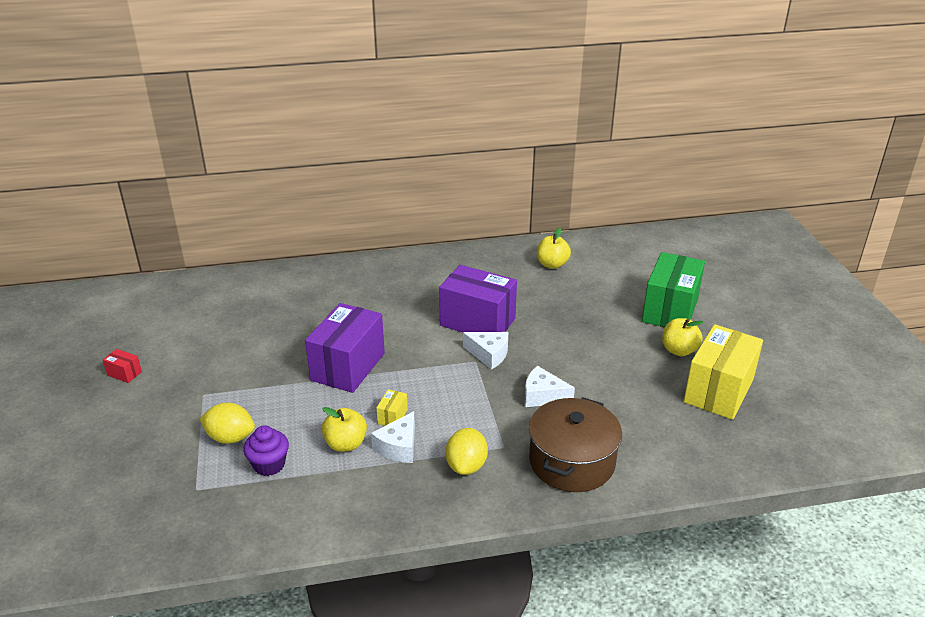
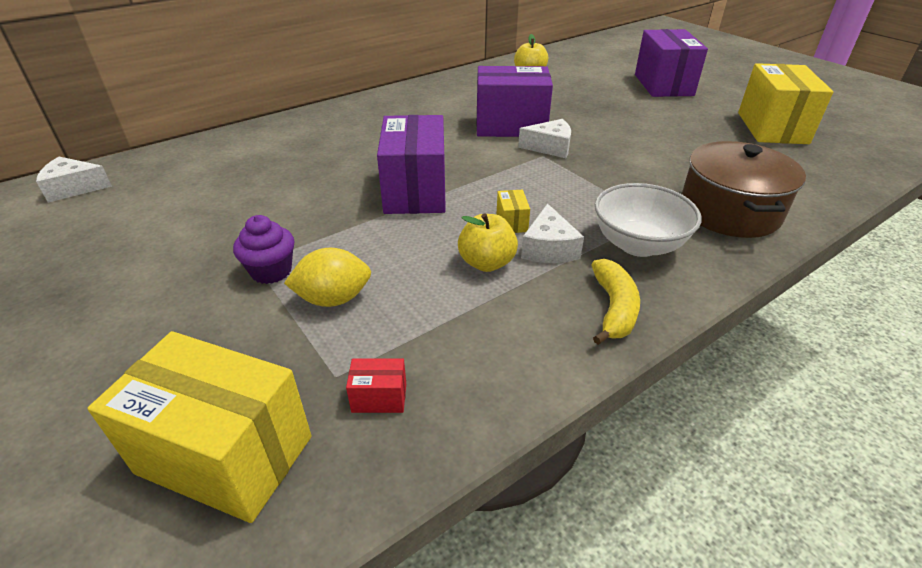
camera: 25 degrees left, 5 degrees up
(113, 512) = (225, 454): none -> yellow box
(124, 373) = (118, 270): red box -> red box (379, 397)
(269, 465) = (413, 313): purple cupcake -> purple cupcake (271, 271)
(398, 507) = (613, 308): none -> yellow banana
(466, 466) = (638, 244): yellow lemon -> white bowl
(543, 396) = (637, 167): white cheese -> white cheese (74, 188)
(670, 310) = (663, 85): green box -> purple box
(679, 350) = (705, 108): yellow apple -> none

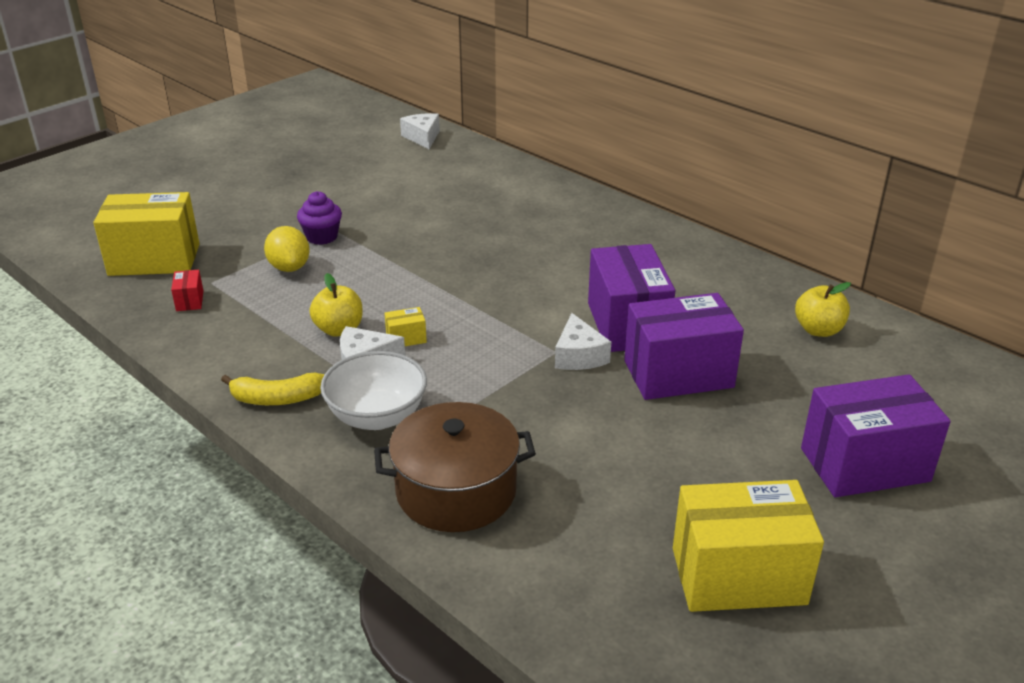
camera: 80 degrees right, 5 degrees down
(225, 454) = (154, 260): yellow box -> yellow box turned 75 degrees clockwise
(415, 191) = (453, 280): purple box -> purple box (678, 374)

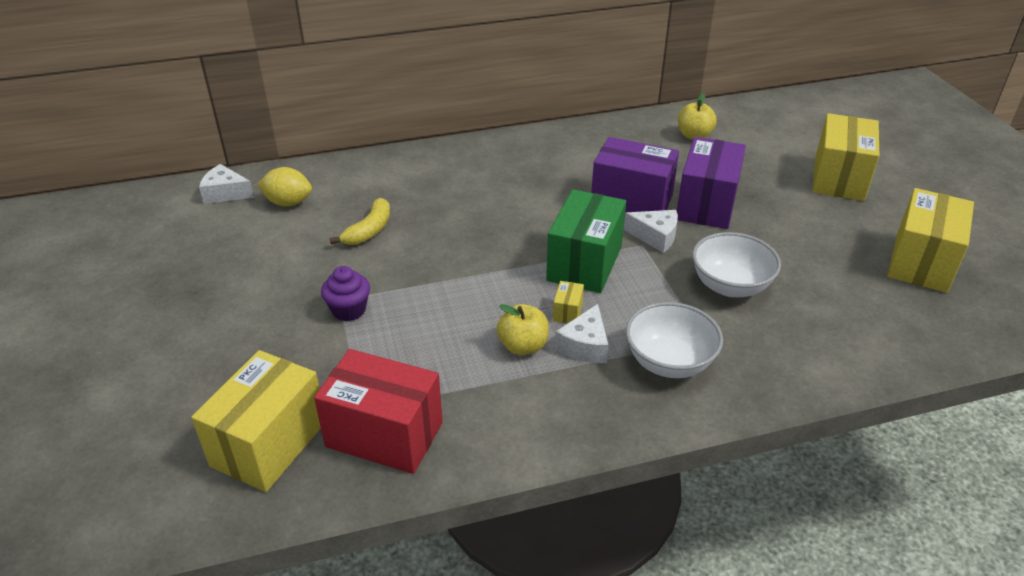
camera: 60 degrees left, 5 degrees up
(190, 301) = (384, 434): red box -> red box, size x2.48
(277, 399) = (605, 415): yellow banana -> yellow banana (369, 230)
(289, 267) = (385, 347): yellow lemon -> yellow lemon (288, 203)
(456, 491) = (786, 350): brown pot -> none
(489, 326) = (584, 263): none -> green box
(537, 426) = (730, 286): none -> white bowl
(864, 465) = (838, 178): purple box -> yellow box

